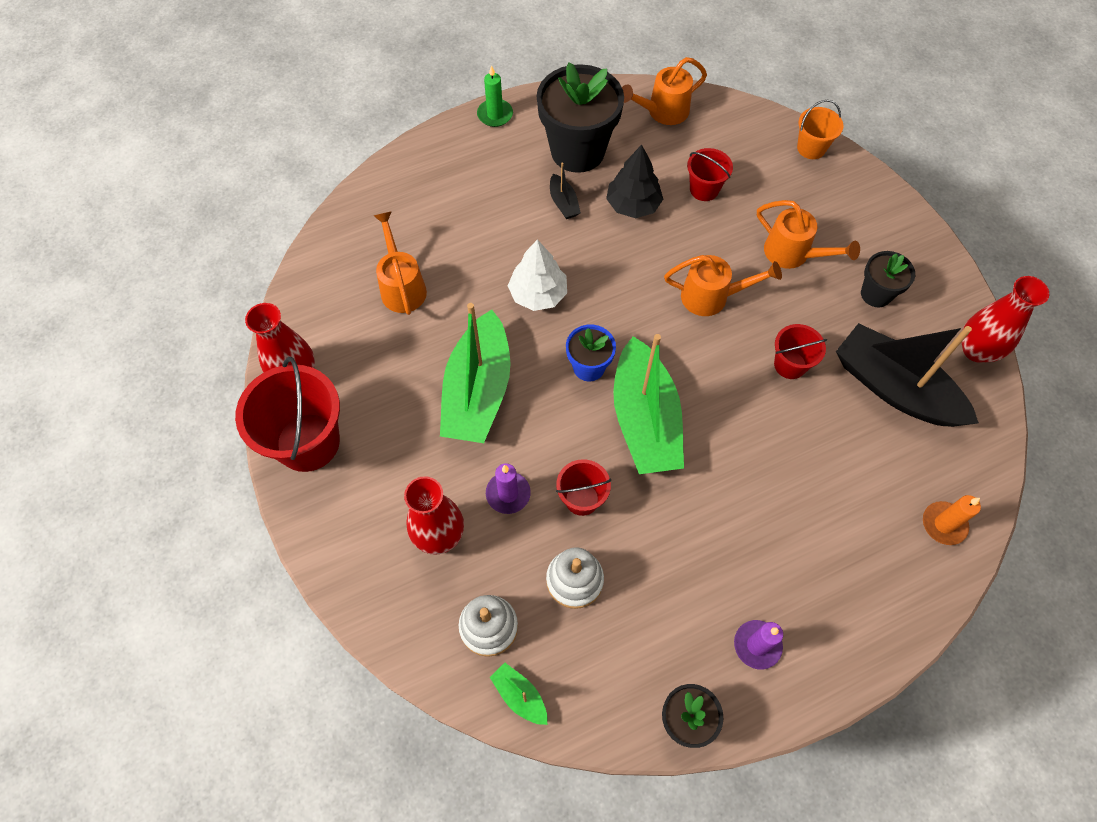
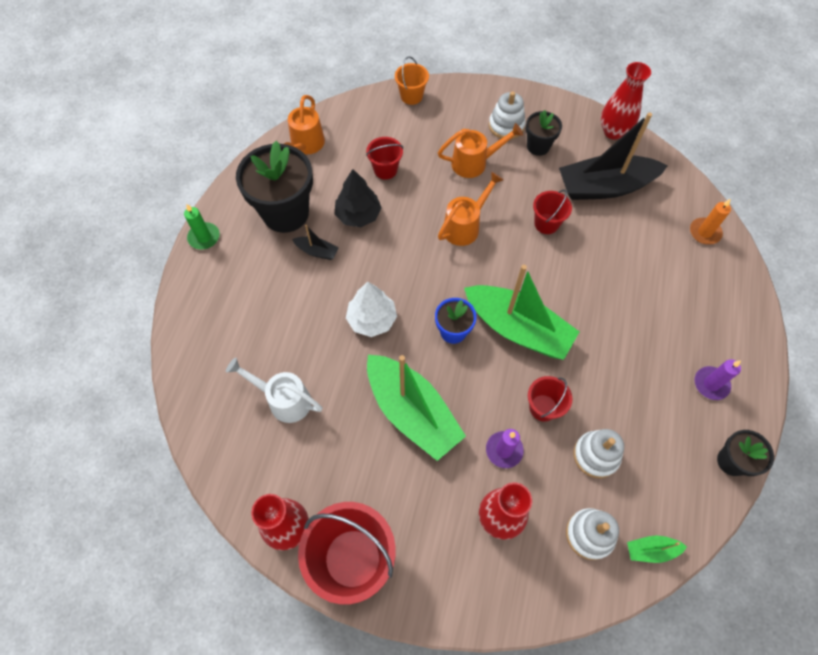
camera: 50 degrees left, 0 degrees up
(402, 286) = (284, 400): orange watering can -> white watering can
(868, 249) = (506, 126): none -> white stacking toy

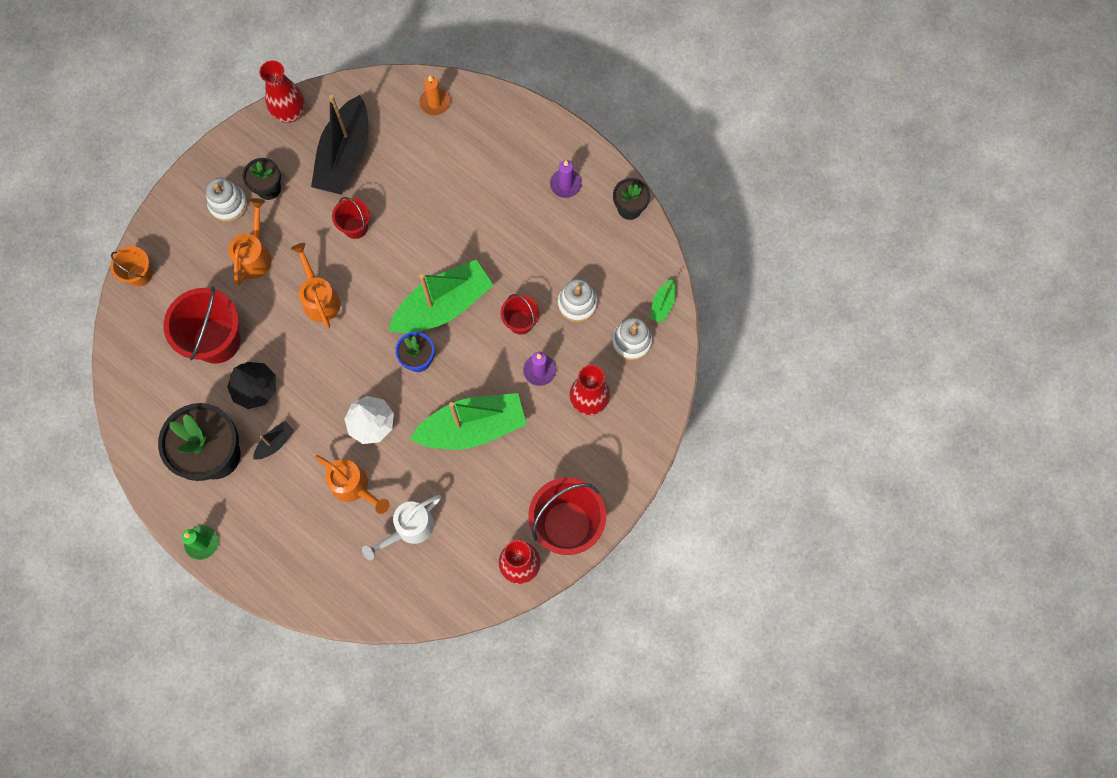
camera: 65 degrees left, 10 degrees up
(306, 145) = (143, 404): orange watering can -> orange watering can (354, 487)
(385, 170) = (217, 340): red bucket -> red bucket, size x1.88

